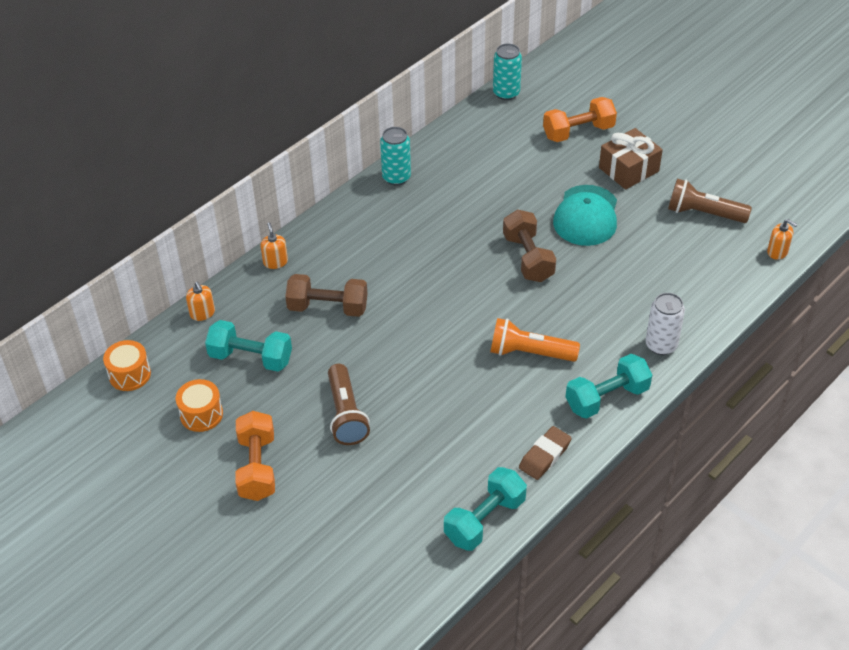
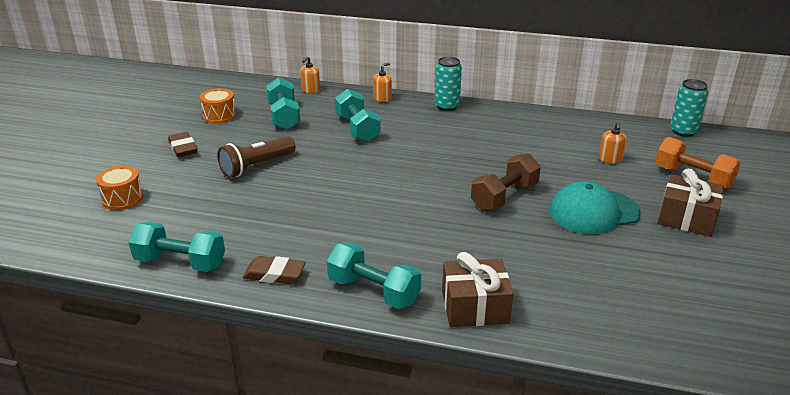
camera: 60 degrees right, 15 degrees down
(129, 374) = (238, 85): orange drum -> orange drum (122, 199)
(257, 467) = (183, 148): orange dumbbell -> brown eraser
(328, 307) = (357, 129): brown dumbbell -> turquoise dumbbell
(396, 177) = (520, 115): turquoise can -> turquoise can (447, 106)
(529, 353) = (392, 230): orange flashlight -> none
(661, 345) = (475, 307): white can -> brown gift
(703, 213) = (693, 283): brown flashlight -> none
(777, 252) = (709, 358): orange soap dispenser -> orange soap dispenser (610, 159)

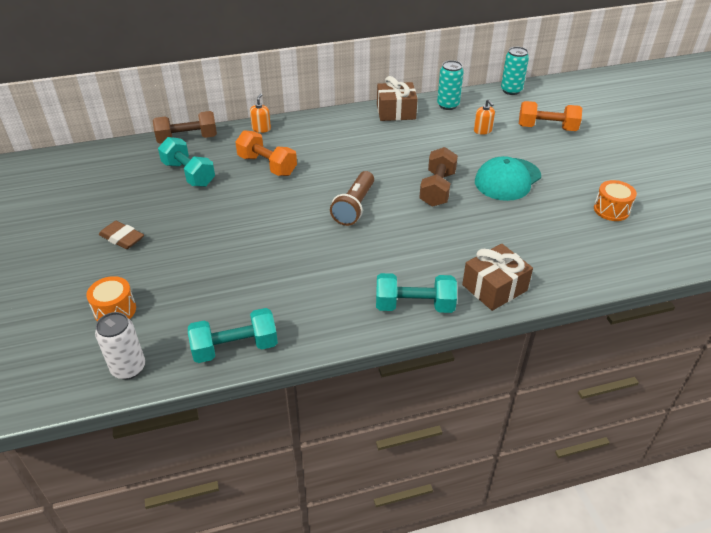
camera: 30 degrees left, 10 degrees up
(87, 245) = (128, 368): none -> white can
(219, 116) = (124, 193): orange drum -> orange drum (611, 210)
(256, 166) = (212, 232): brown flashlight -> brown flashlight (354, 207)
(274, 274) = (325, 324): brown eraser -> none
(310, 90) = (187, 139): orange soap dispenser -> brown dumbbell
(357, 129) = (267, 165): turquoise dumbbell -> orange dumbbell
(447, 106) = (322, 120): turquoise can -> turquoise can (448, 105)
(686, 218) = (568, 163): brown gift -> brown gift (396, 112)

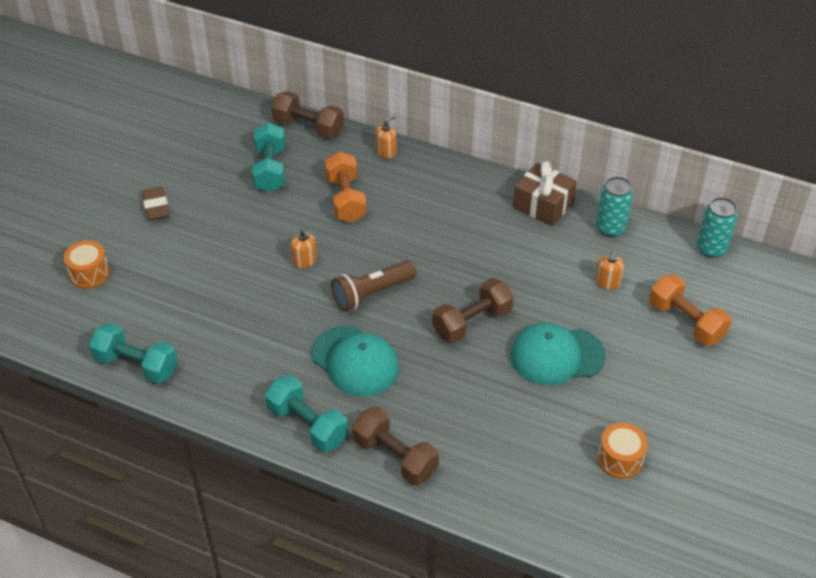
camera: 40 degrees right, 5 degrees up
(128, 368) = (53, 330): white can -> none
(283, 213) = (304, 261): none -> orange soap dispenser
(395, 250) = (355, 361): none -> turquoise cap
(494, 288) = (395, 457): brown gift -> brown dumbbell

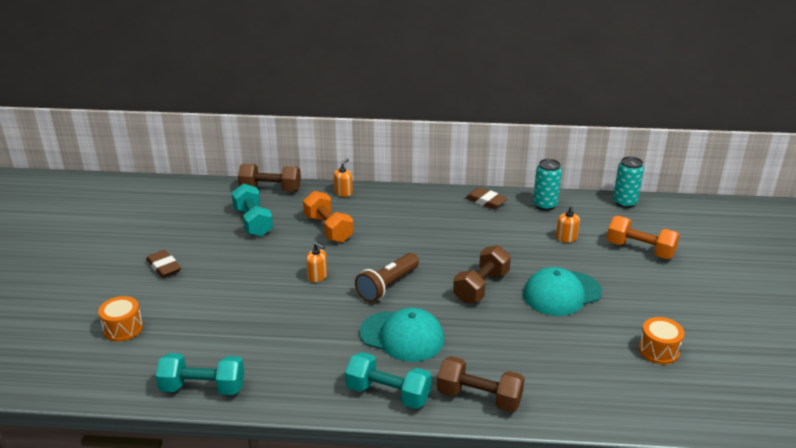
camera: 20 degrees left, 15 degrees down
(543, 205) = (486, 201): brown gift -> brown eraser

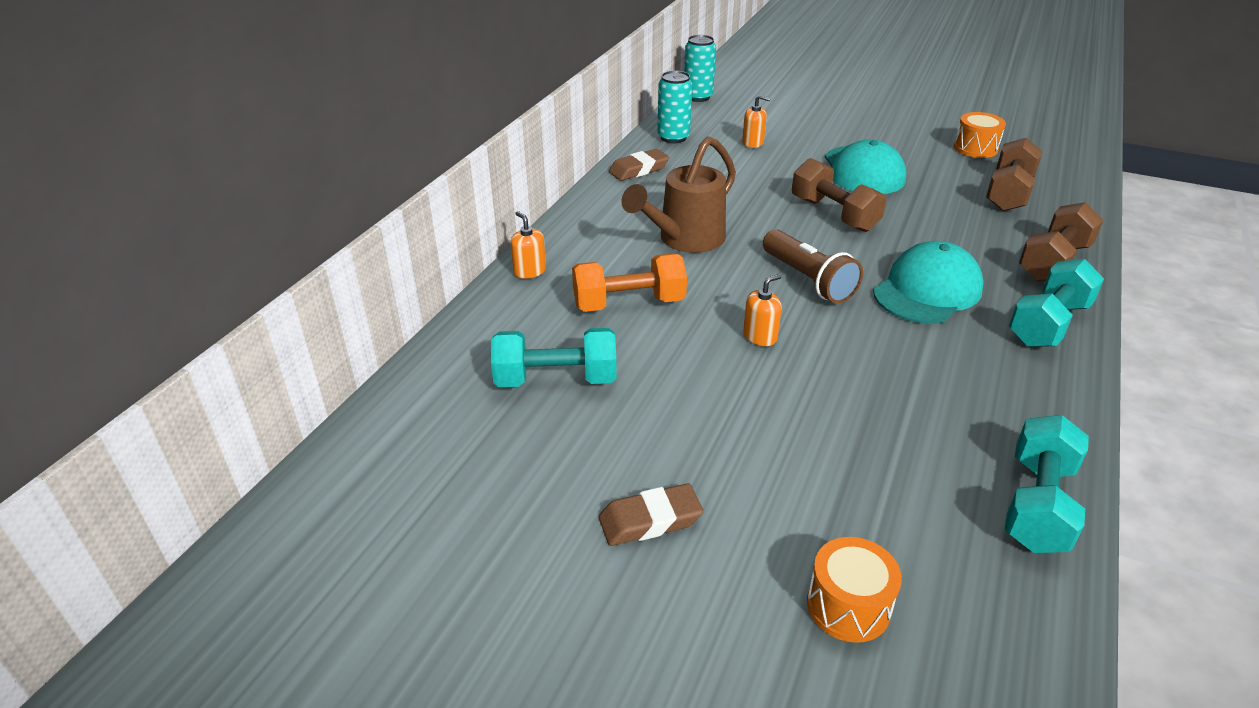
camera: 70 degrees left, 5 degrees up
(270, 189) = (457, 343): brown dumbbell -> brown dumbbell (1008, 193)
(408, 234) = (685, 239): none -> brown watering can
(640, 249) = (795, 113): orange dumbbell -> none

